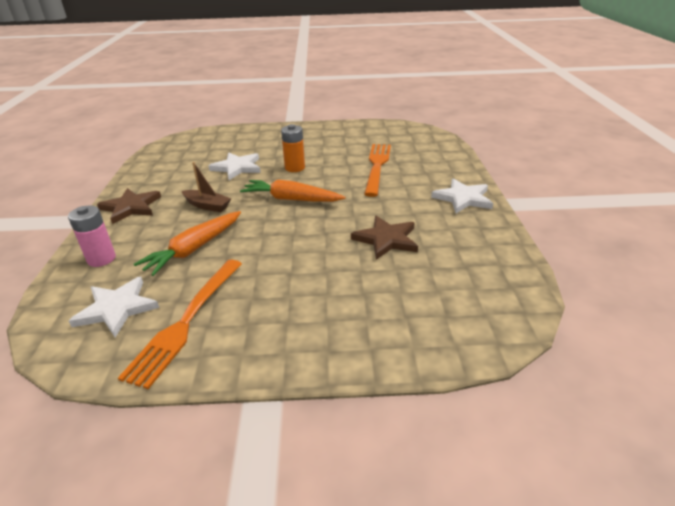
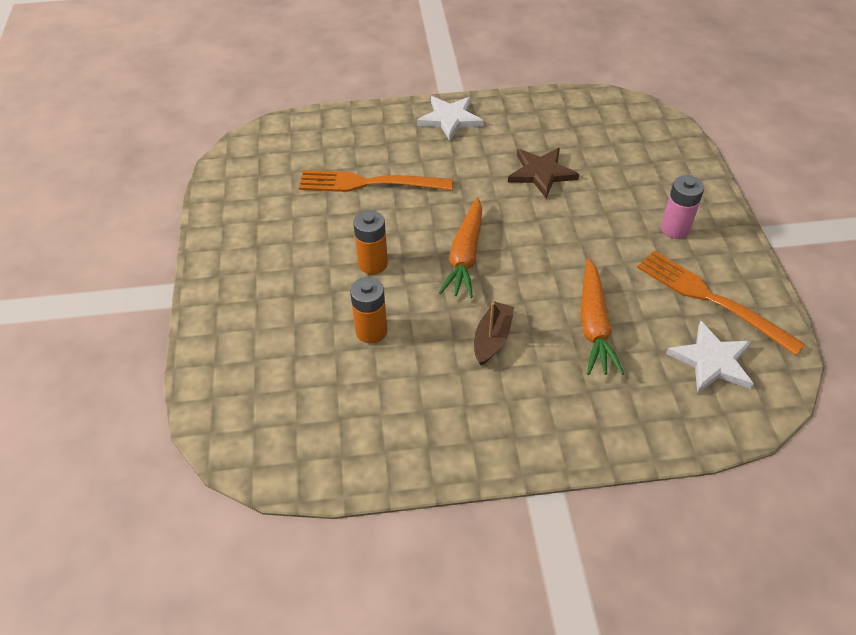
camera: 95 degrees left, 15 degrees up
(101, 259) = (636, 413): pink battery -> pink battery (675, 229)
(131, 207) = (507, 431): brown star -> none
(186, 322) = (710, 298): orange fork -> orange fork turned 150 degrees counterclockwise
(194, 249) = (594, 325): orange carrot -> orange carrot turned 60 degrees clockwise
(237, 167) = (371, 331): white star -> orange battery

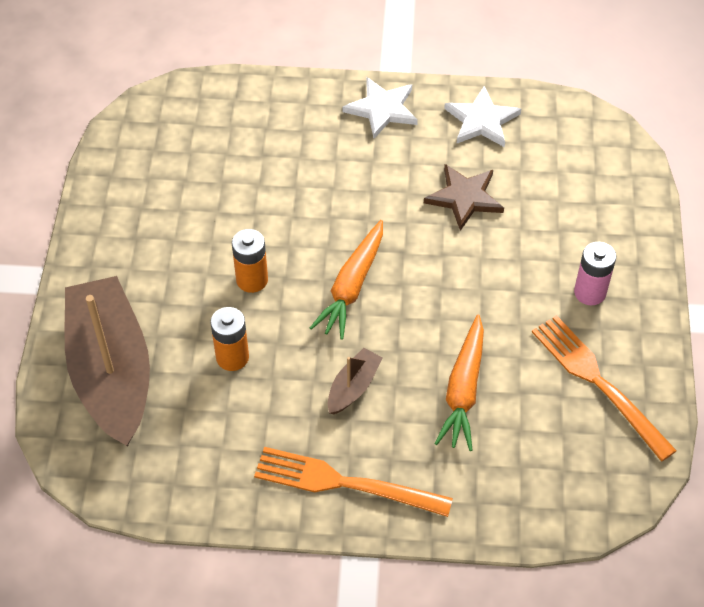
camera: 10 degrees right, 5 degrees up
(257, 363) = (111, 372): none -> brown boat
(368, 183) = (270, 180): orange fork -> orange fork (343, 483)
(712, 361) = (572, 451): white star -> white star (481, 120)

